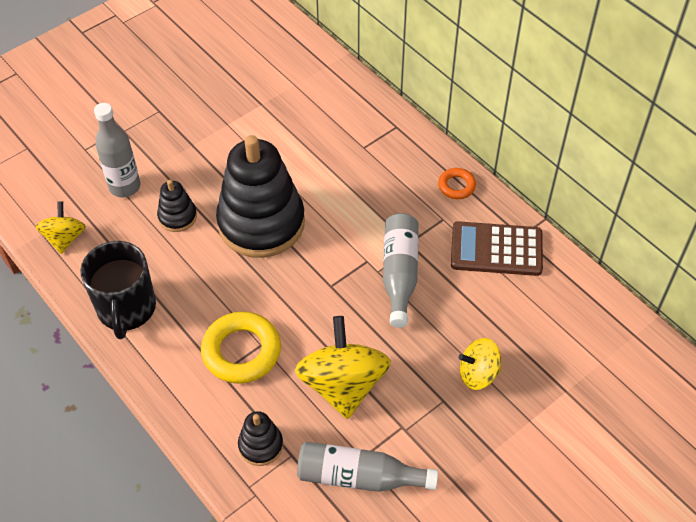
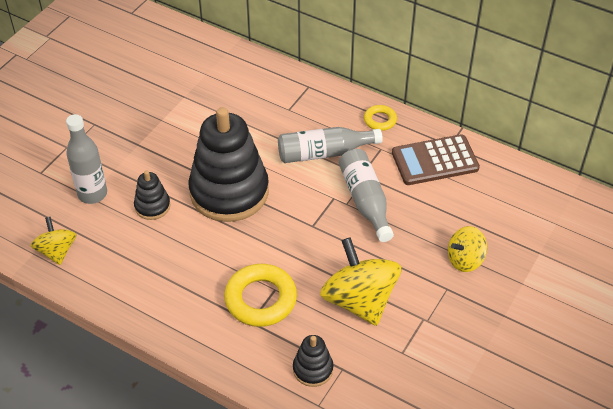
camera: 20 degrees left, 5 degrees down
(126, 309) = (142, 294): black mug -> none
(359, 476) = (406, 368): grey bottle -> grey bottle (324, 153)
(456, 186) = (380, 120): orange ring -> yellow ring

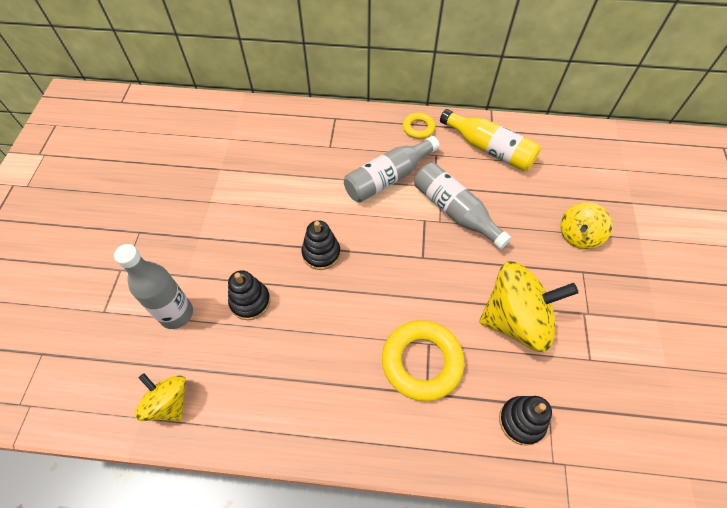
camera: 25 degrees left, 10 degrees up
(229, 192) = (321, 253): black stacking toy -> black stacking toy, size x0.45
(359, 300) = (515, 320): yellow spinning top -> yellow spinning top turned 135 degrees clockwise
(435, 161) = (489, 149): brown calculator -> yellow bottle

